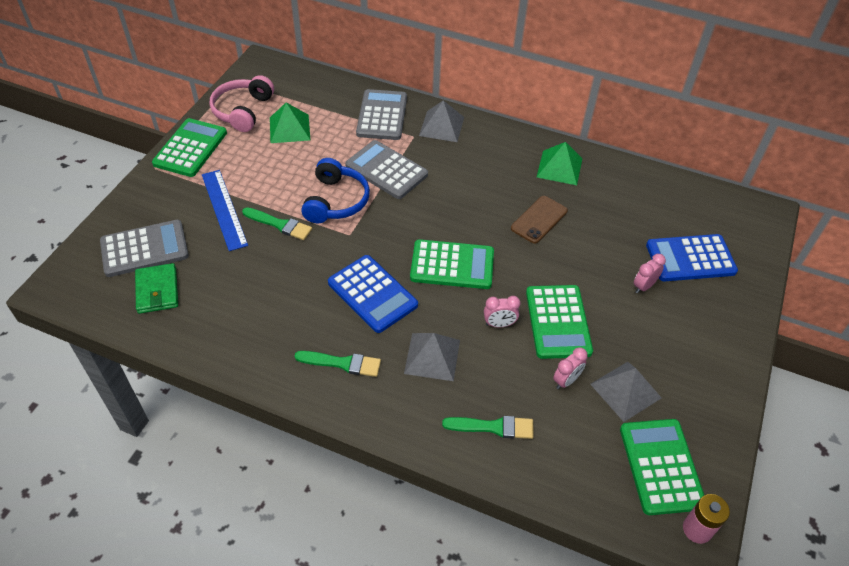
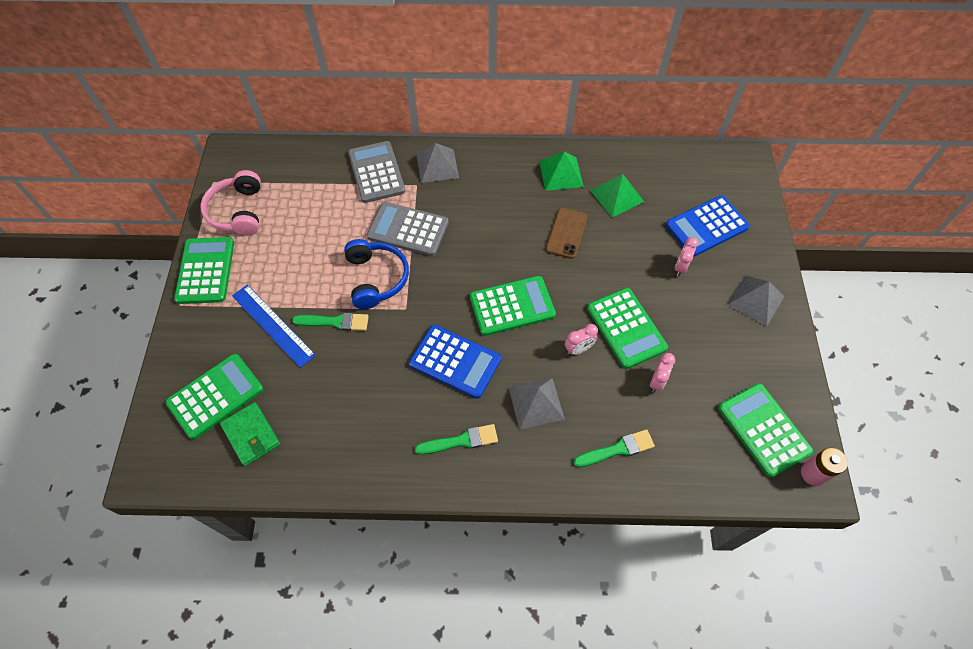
camera: 20 degrees left, 10 degrees up
(144, 249) = (215, 396): grey calculator -> green calculator
(289, 128) = (294, 216): green pyramid -> green pyramid (617, 196)
(625, 391) = (708, 372): grey pyramid -> grey pyramid (755, 300)

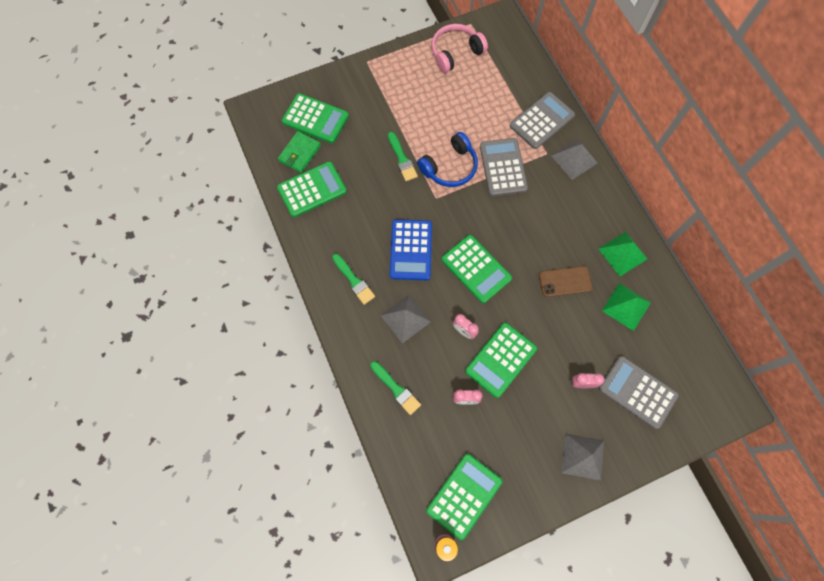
camera: 65 degrees right, 10 degrees up
(206, 271) = (399, 61): green calculator -> green calculator (312, 189)
(273, 325) = (380, 123): blue ruler -> none
(706, 226) = (637, 392): blue calculator -> grey calculator

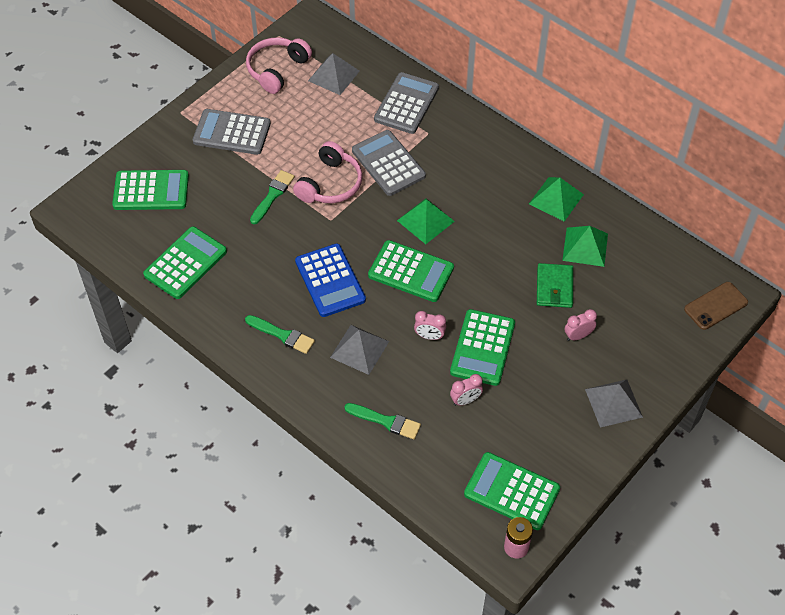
camera: 25 degrees left, 15 degrees down
(300, 153) = (151, 232): green wallet -> green wallet (554, 287)
(402, 159) = (272, 195): green brush -> green brush turned 105 degrees counterclockwise
(450, 167) = (330, 184): blue headphones -> pink headphones
(464, 495) = (511, 491): green calculator -> green calculator turned 75 degrees counterclockwise
(508, 229) = (425, 221): none -> green pyramid
(565, 281) = (510, 247): brown phone -> brown phone (715, 306)
(574, 159) = (460, 128): grey pyramid -> grey pyramid (333, 75)
(637, 392) = (637, 321): grey calculator -> grey calculator (232, 133)

